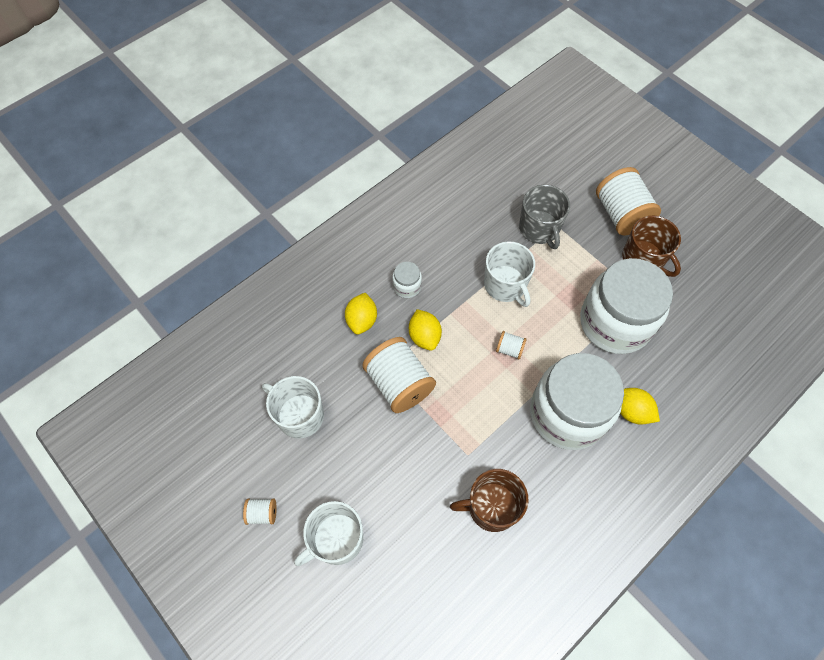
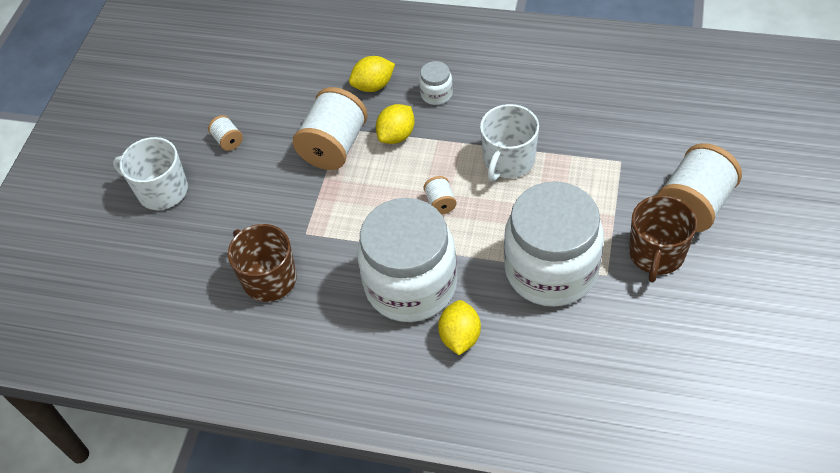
camera: 60 degrees right, 10 degrees down
(262, 513) = (150, 133): white spool -> white spool (228, 140)
(299, 415) = (250, 102): white mug -> none
(539, 229) = (601, 150): grey mug -> none

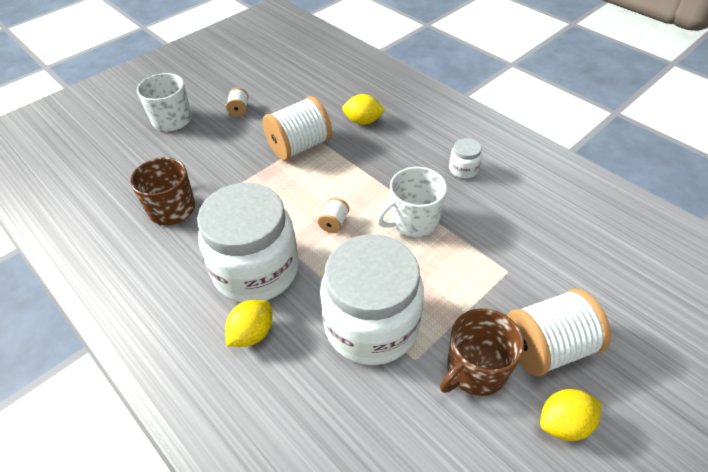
camera: 30 degrees right, 5 degrees down
(396, 136) = (347, 161): yellow lemon -> yellow lemon (563, 423)
(436, 94) = (402, 147): white jar -> white jar (463, 169)

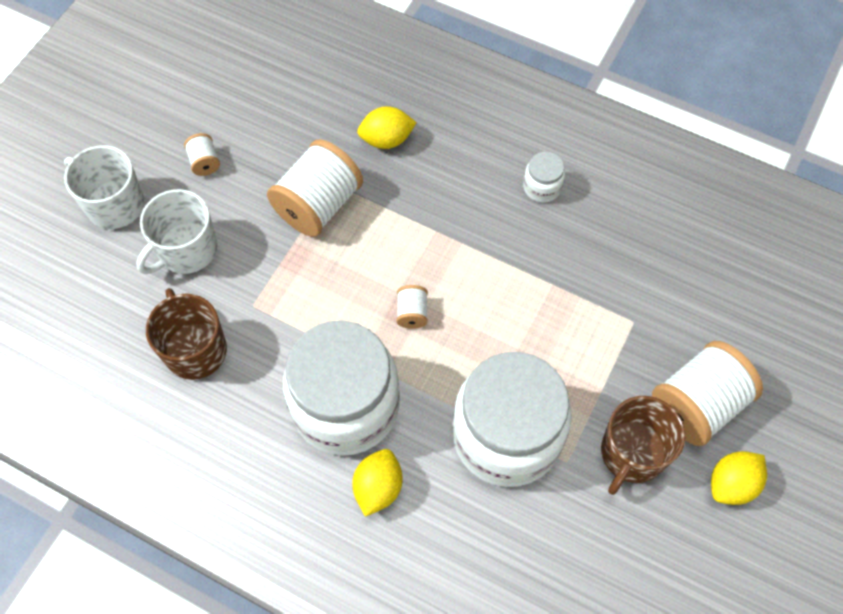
camera: 20 degrees left, 15 degrees up
(413, 221) = (506, 282): white mug -> white mug (186, 250)

